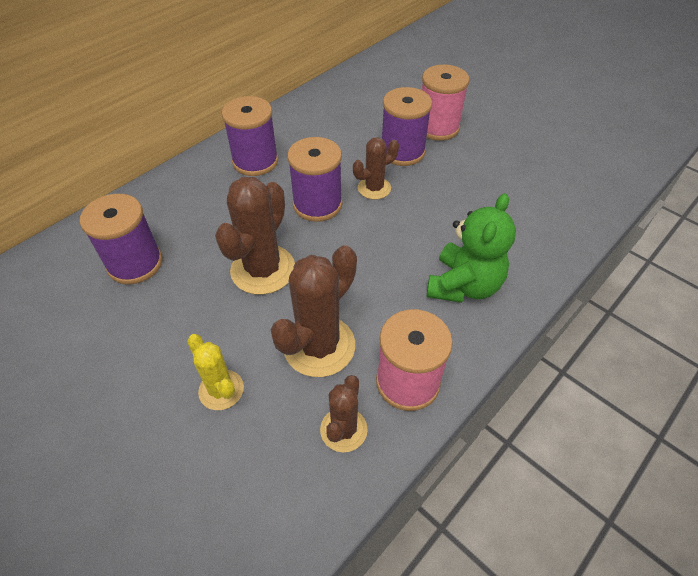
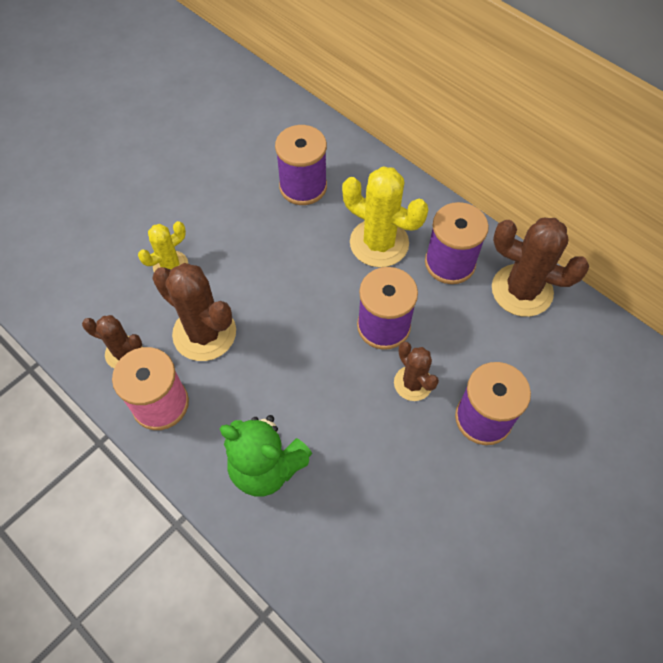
camera: 90 degrees right, 10 degrees up
(224, 205) = (379, 243): none -> yellow cactus
(263, 269) = (293, 283): brown cactus -> brown cactus (522, 290)
(437, 127) = (541, 467): pink spool -> none

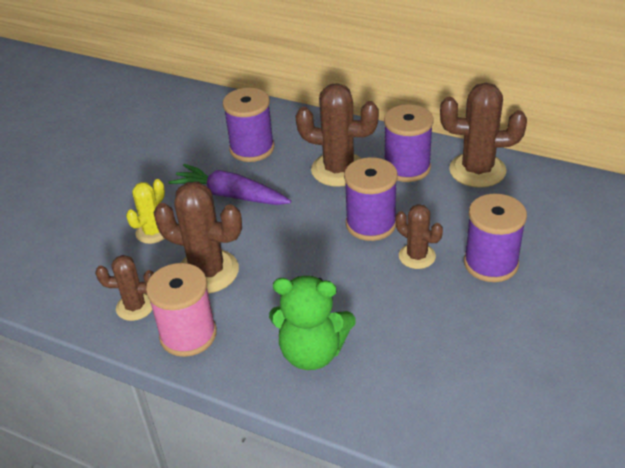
camera: 15 degrees left, 20 degrees down
(260, 242) = (230, 195): none -> purple carrot
(379, 243) = (338, 170): yellow cactus -> brown cactus

